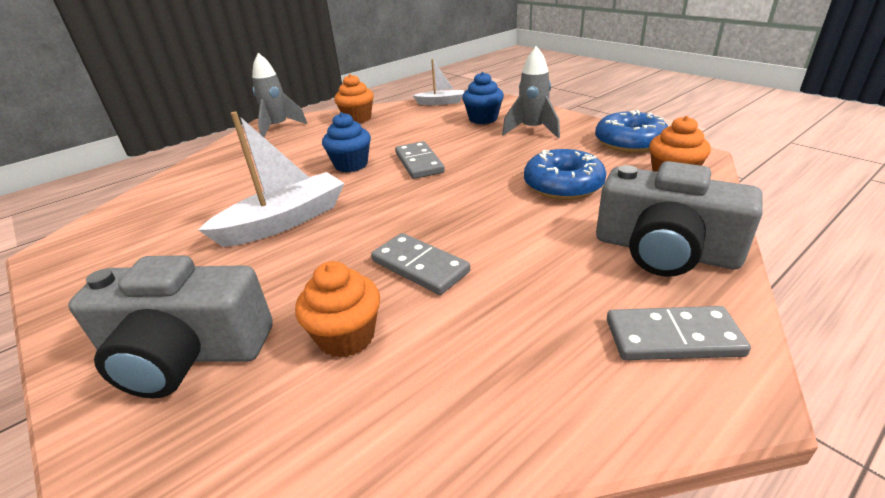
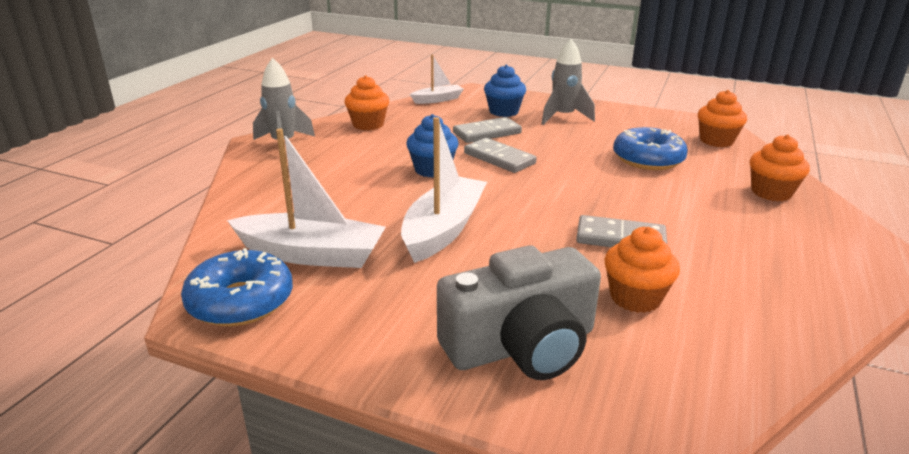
camera: 30 degrees left, 5 degrees down
(170, 222) = (312, 254): none -> white boat
(629, 142) = (655, 119): blue donut -> blue donut (240, 301)
(664, 250) = (771, 192): grey camera -> orange cupcake
(673, 338) = (836, 243): grey domino -> grey domino (487, 133)

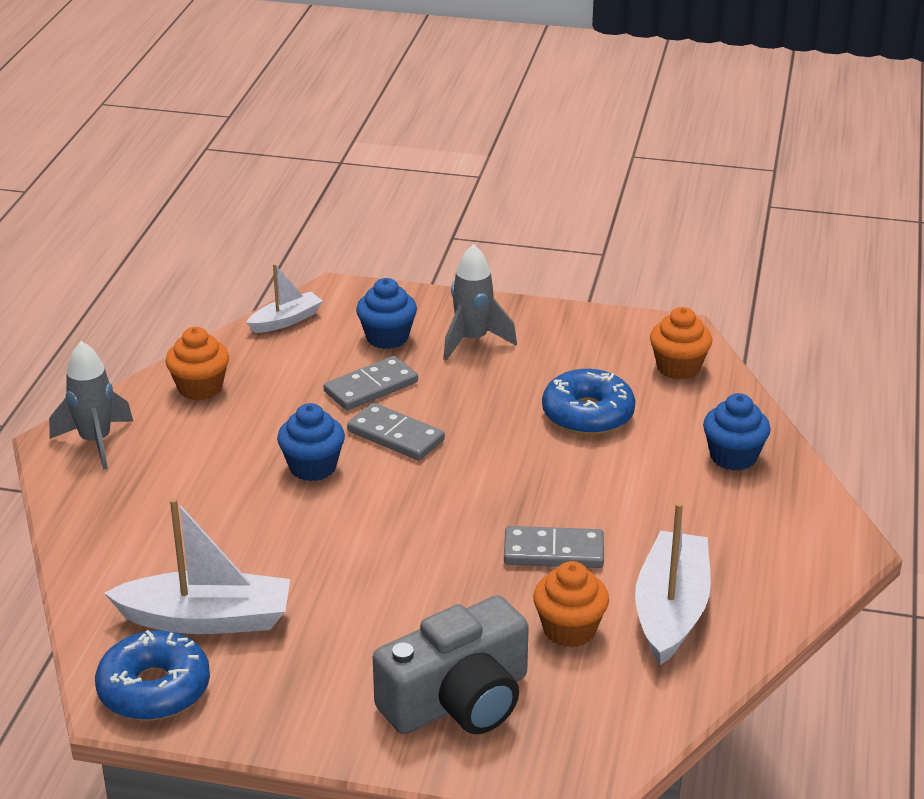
camera: 10 degrees left, 5 degrees up
(443, 229) = (349, 564): white boat -> white boat (671, 610)
(771, 192) = (733, 457): orange cupcake -> blue cupcake

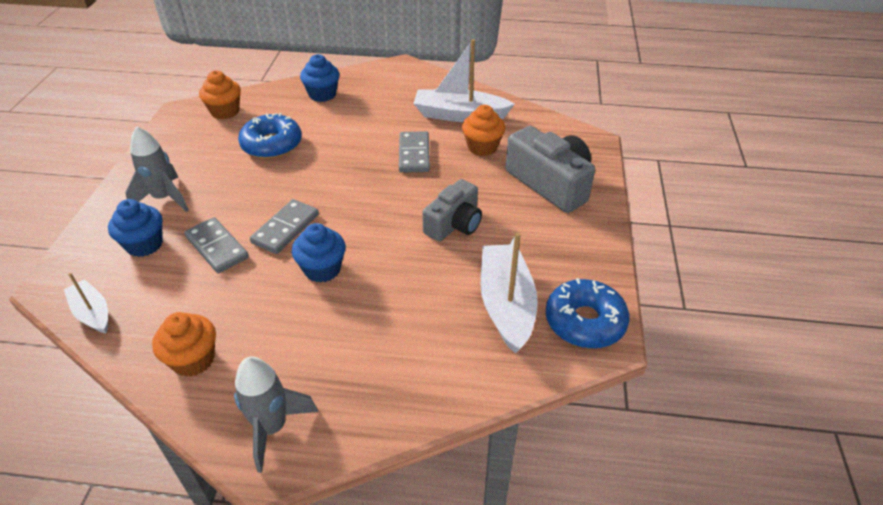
camera: 95 degrees left, 10 degrees up
(376, 584) = (454, 224): none -> grey camera

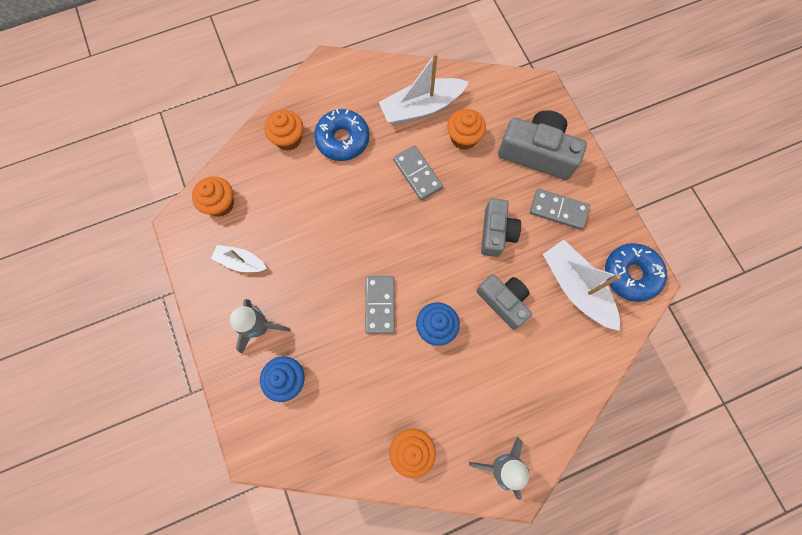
camera: 30 degrees left, 30 degrees up
(92, 313) = (308, 458): white boat -> white boat (241, 262)
(217, 247) = (344, 351): grey domino -> grey domino (558, 210)
(272, 145) = (295, 223): blue donut -> blue donut (342, 139)
(322, 94) = (288, 139): blue cupcake -> orange cupcake
(413, 280) = (503, 301): none -> grey camera

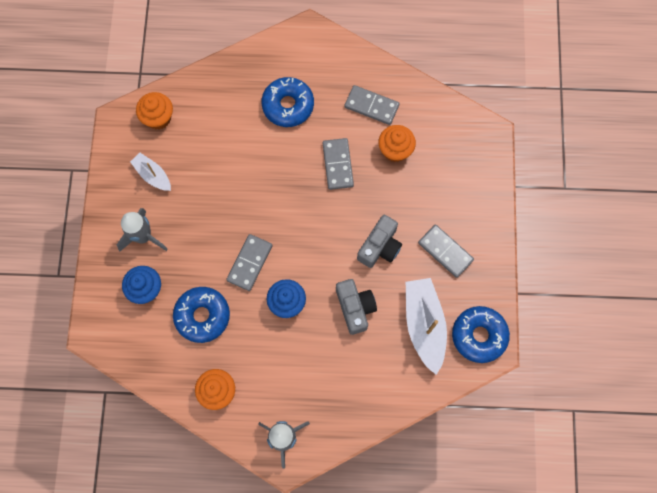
camera: 25 degrees right, 0 degrees up
(288, 139) = (241, 85): orange cupcake -> none
(358, 380) = (202, 316): none -> blue donut
(421, 108) = (371, 106): white boat -> grey domino
(537, 153) = (454, 192): grey camera -> none

